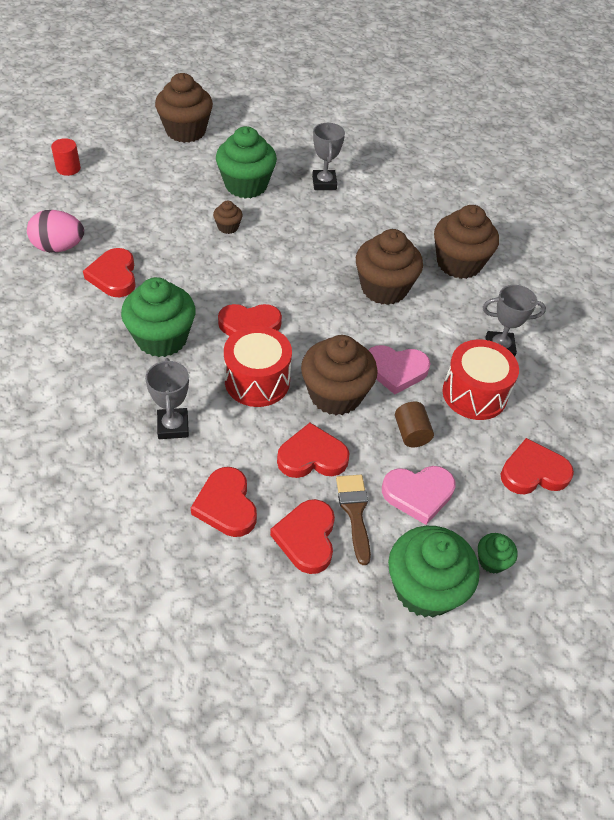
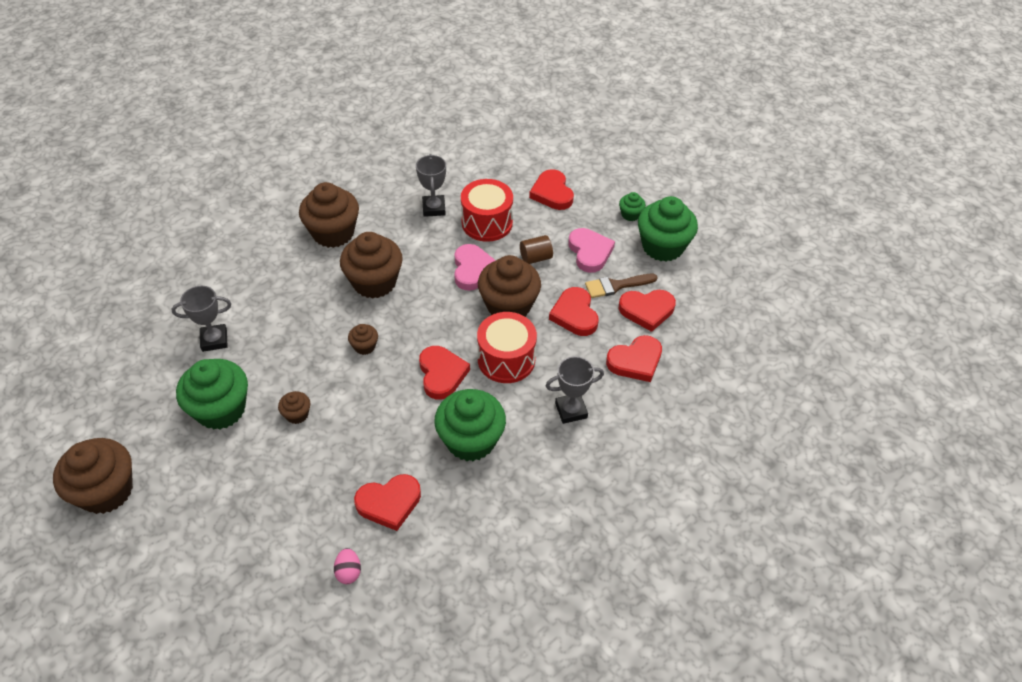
camera: 95 degrees left, 0 degrees up
(59, 247) = (348, 572): pink egg -> pink egg, size x0.54
(68, 168) = (191, 608): red cylinder -> none
(298, 274) = (364, 346): none -> brown cupcake

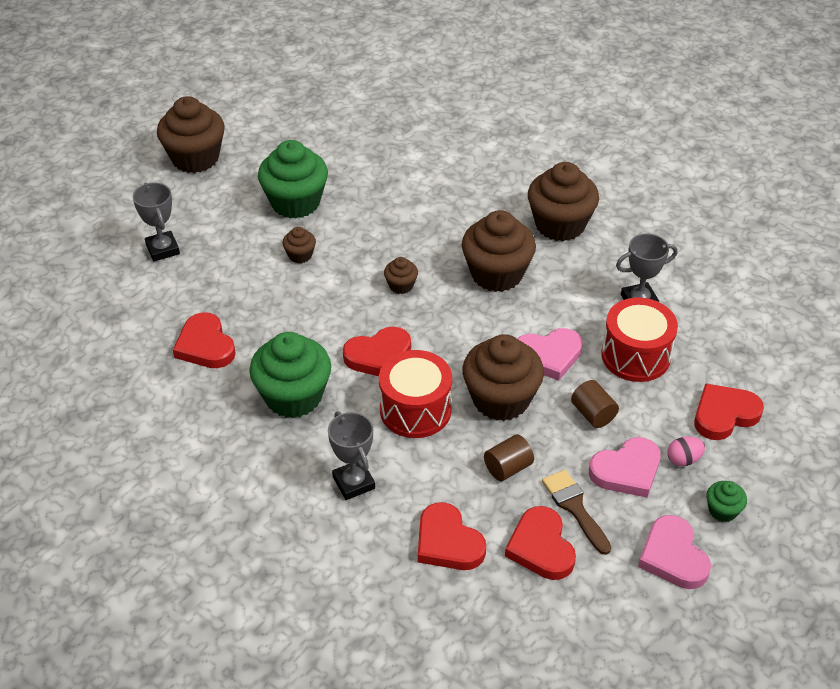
camera: 80 degrees right, 5 degrees down
(214, 340) = (378, 176): grey trophy -> grey trophy (162, 249)
(348, 572) = (126, 332): pink egg -> pink egg (683, 459)
(574, 314) = (508, 468): red heart -> brown cylinder
(662, 246) = (673, 556): green cupcake -> pink heart

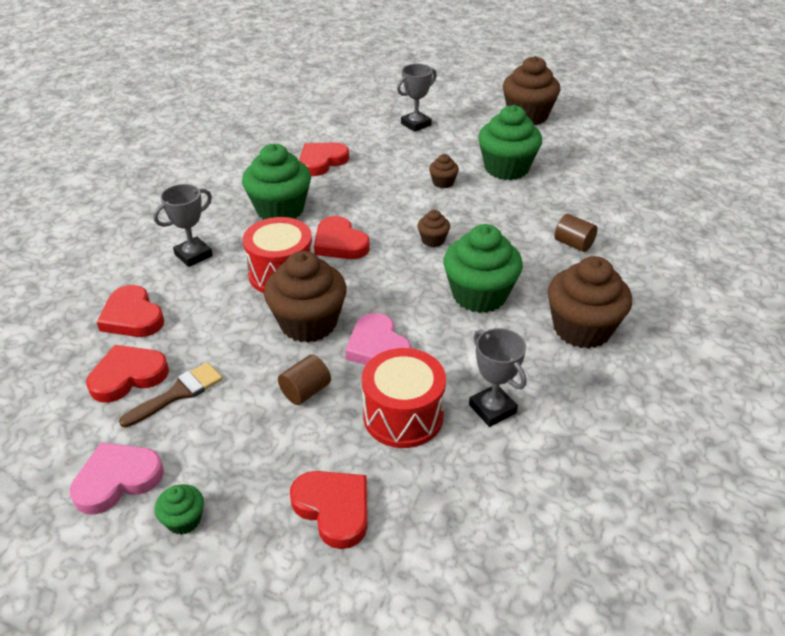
camera: 75 degrees right, 5 degrees down
(448, 542) = (132, 317): red heart -> red heart turned 75 degrees counterclockwise
(496, 274) = (479, 295): brown cupcake -> green cupcake
(508, 468) = (222, 340): brown cylinder -> brown cylinder (573, 244)
(626, 471) = (231, 428): pink heart -> none
(683, 459) = (255, 475): pink egg -> none

